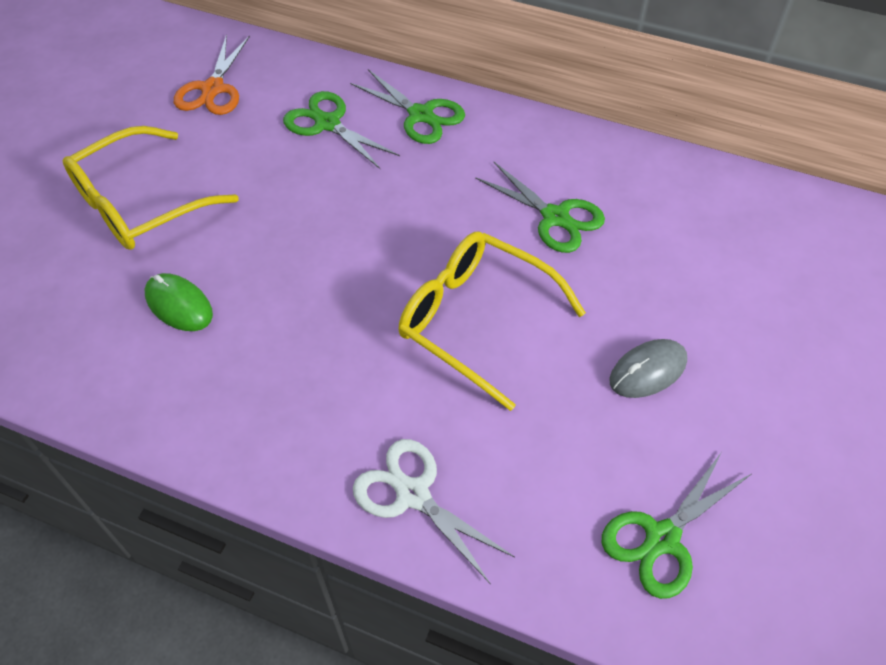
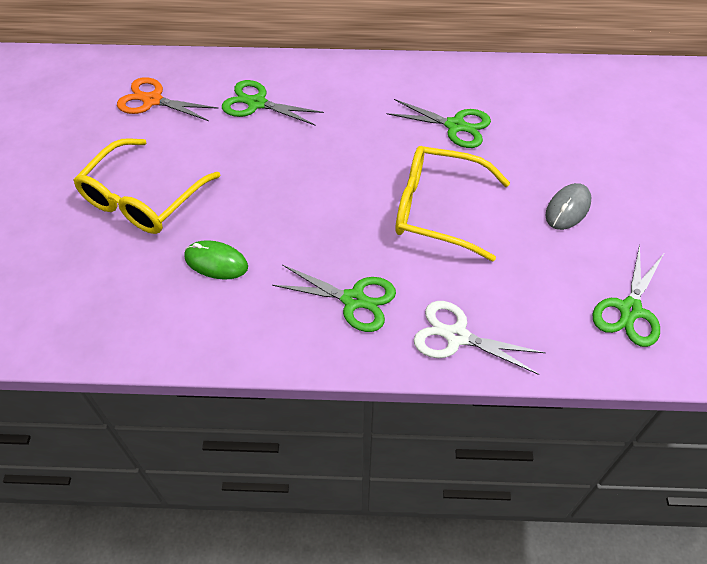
camera: 20 degrees left, 0 degrees up
(213, 89) = (152, 100): orange scissors -> orange scissors turned 120 degrees clockwise
(421, 115) = (323, 80): green scissors -> green scissors (354, 300)

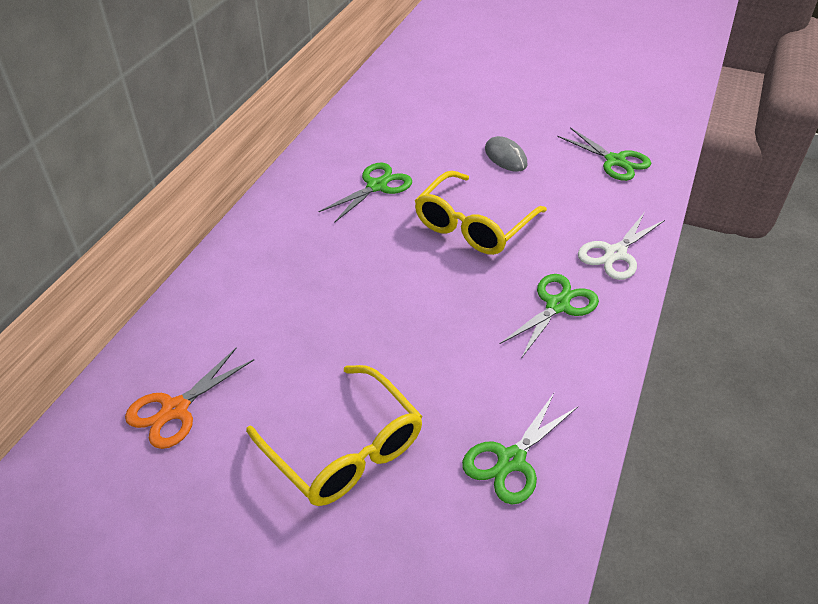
camera: 70 degrees left, 10 degrees down
(216, 262) = (472, 398): green mouse -> none
(256, 103) = (250, 314): green scissors -> green scissors (511, 460)

